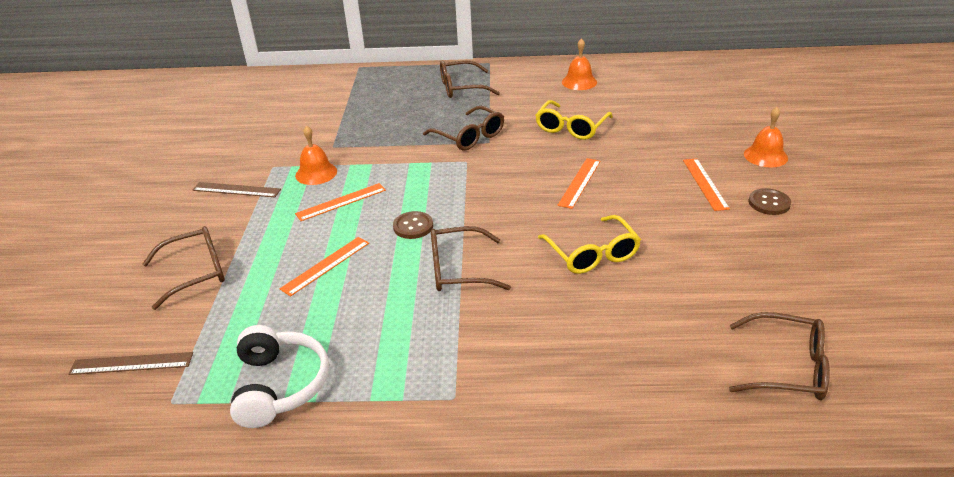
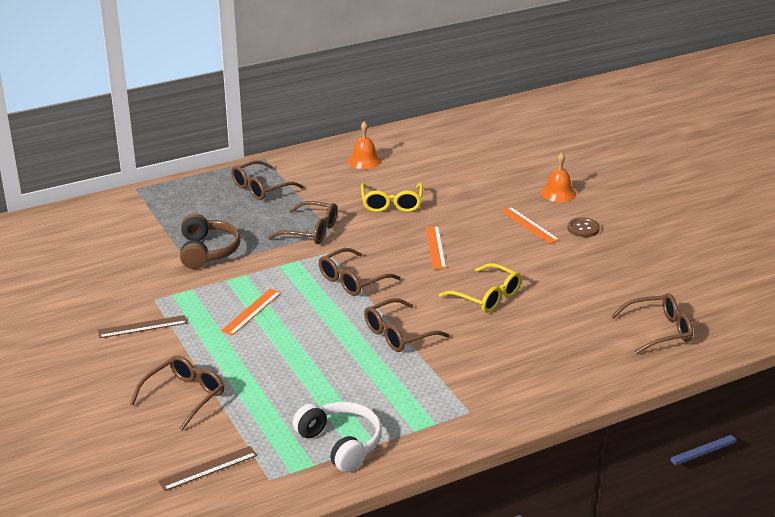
camera: 30 degrees left, 5 degrees down
(316, 173) = (202, 294): orange bell -> none
(326, 265) = (290, 361): orange ruler -> none
(361, 134) = (207, 251): none -> brown headphones
(413, 226) = (333, 314): brown button -> none
(464, 196) = (352, 280): none -> brown glasses

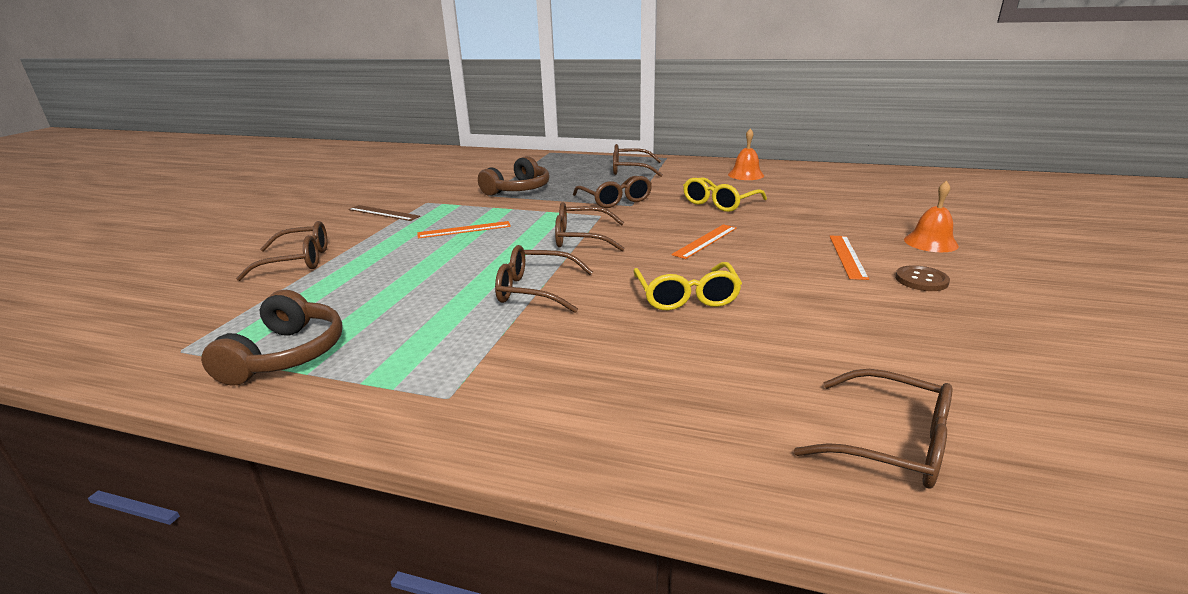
camera: 45 degrees right, 5 degrees down
(208, 468) = (180, 316): brown ruler -> none
(341, 444) = (286, 354): white headphones -> brown headphones

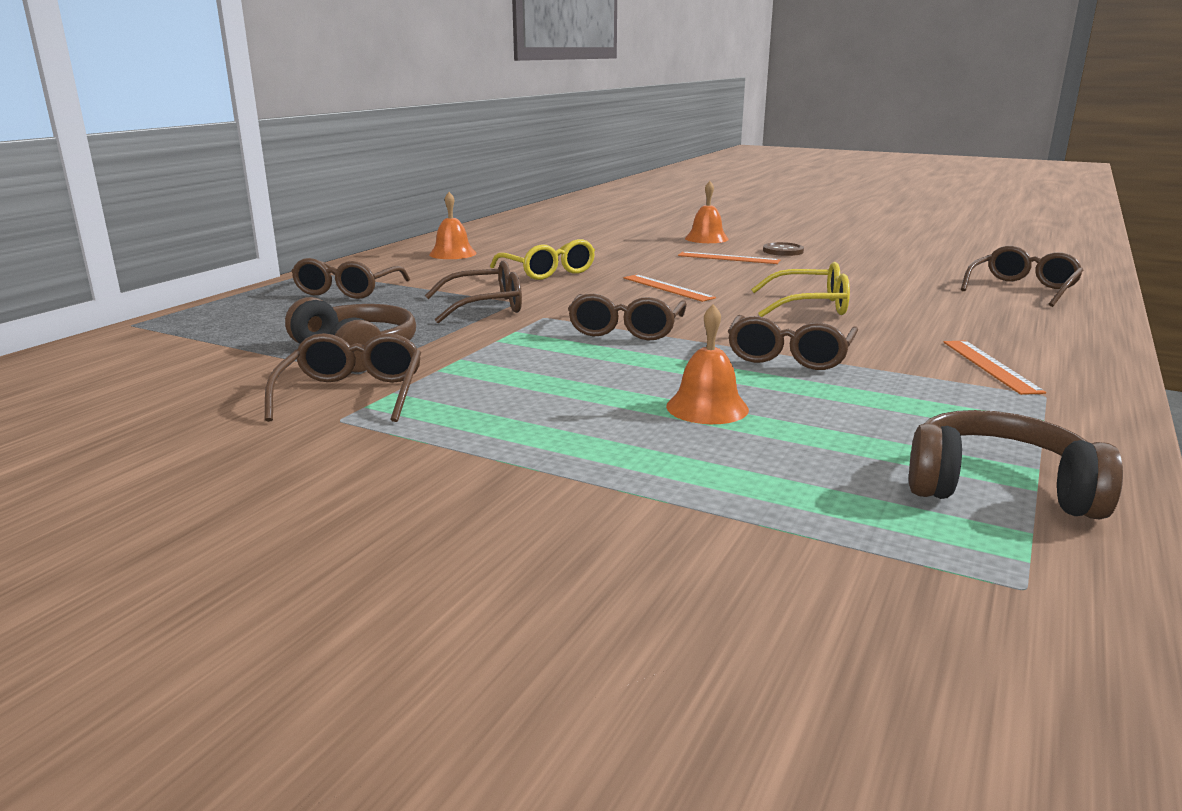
camera: 80 degrees left, 5 degrees down
(298, 261) = (619, 525): brown glasses -> brown glasses (352, 394)
(383, 213) = (367, 457): brown ruler -> none
(433, 269) = (707, 407): none -> orange bell
(464, 230) = (540, 389): orange ruler -> orange ruler (990, 366)

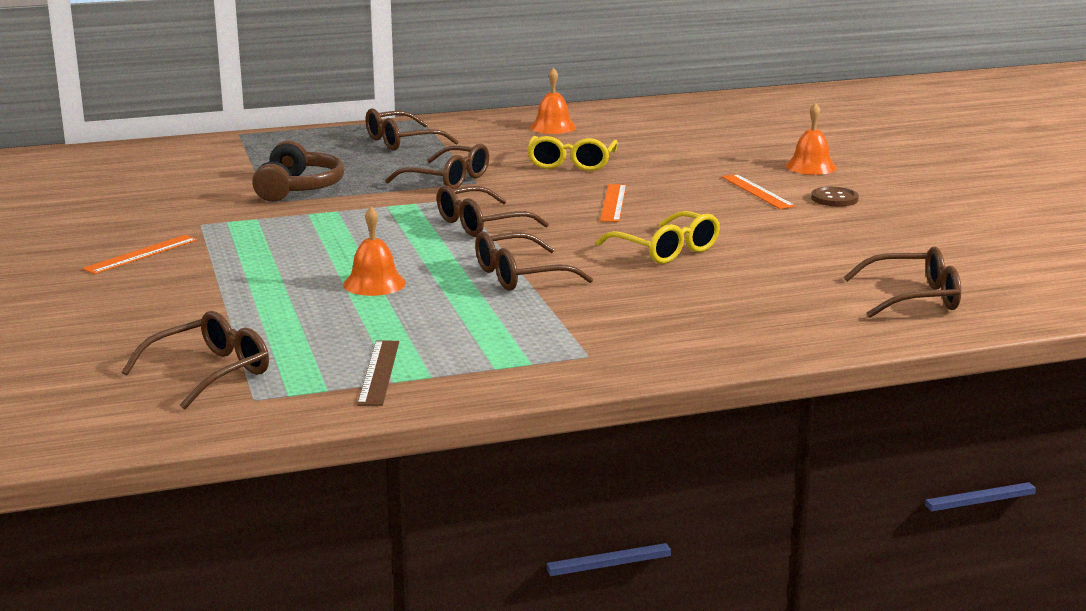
camera: 45 degrees right, 0 degrees up
(352, 394) = (237, 213): brown glasses -> brown glasses (210, 372)
(990, 366) = (627, 330): orange ruler -> orange ruler (141, 254)
(998, 488) = (378, 372): brown headphones -> brown ruler

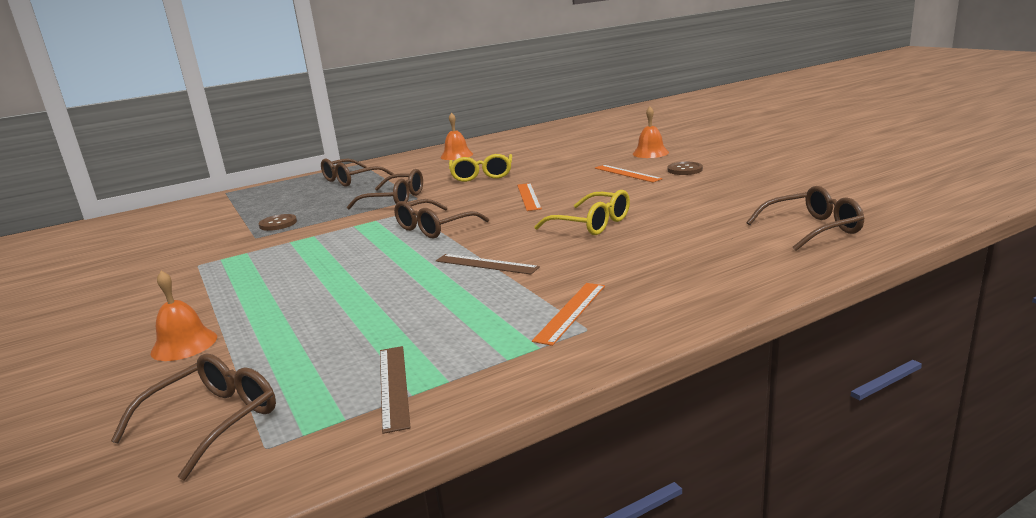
camera: 10 degrees left, 0 degrees up
(141, 254) = (142, 300): orange ruler -> orange ruler (571, 312)
(298, 188) = (278, 224): brown headphones -> brown button
(374, 283) = (362, 292): orange bell -> orange bell (184, 344)
(520, 276) = (486, 264): brown glasses -> brown ruler

